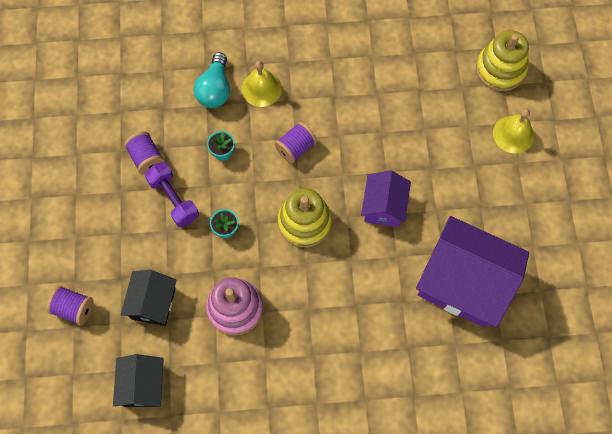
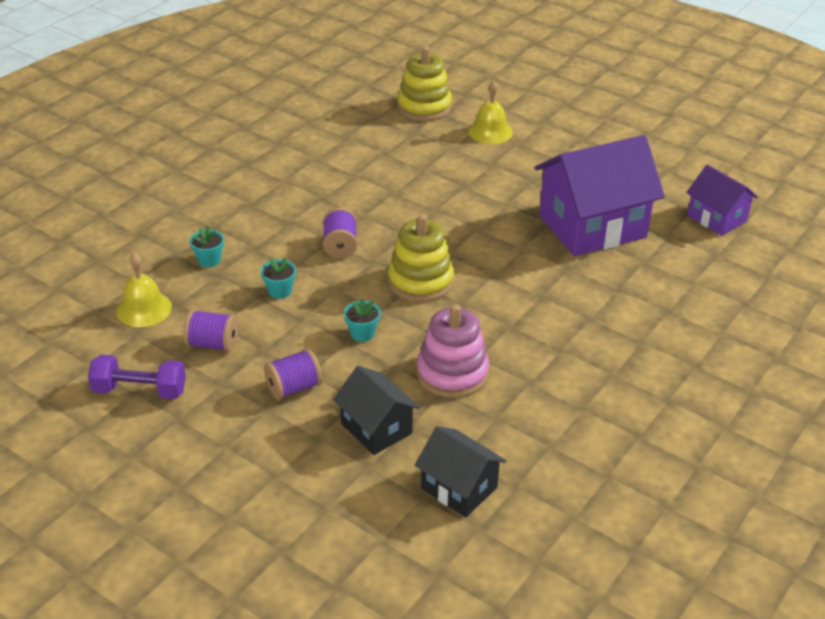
camera: 50 degrees left, 30 degrees down
(74, 308) = (306, 494): purple spool -> purple spool (294, 388)
(173, 199) = (283, 350): purple dumbbell -> purple dumbbell (140, 391)
(215, 89) = (209, 260): turquoise light bulb -> turquoise flower pot
(261, 88) = (252, 233): yellow bell -> yellow bell (144, 309)
(383, 207) = (466, 229): purple house -> purple house (716, 218)

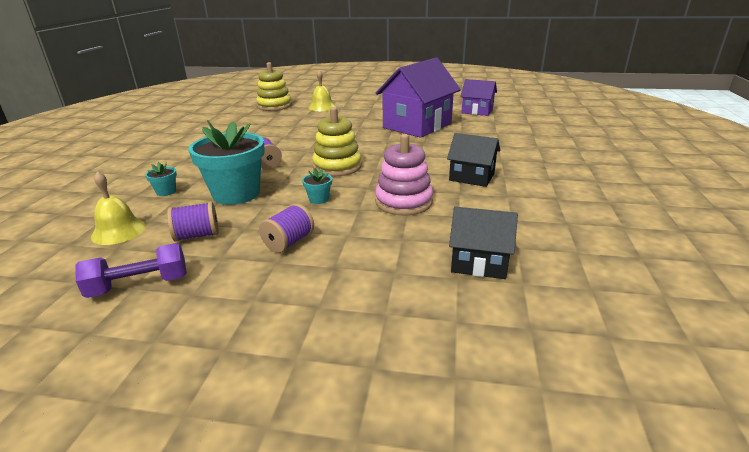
camera: 25 degrees left, 10 degrees down
(280, 291) = (236, 194): turquoise flower pot -> turquoise flower pot, size x2.42
(376, 428) = (378, 246): black house -> black house (471, 177)

